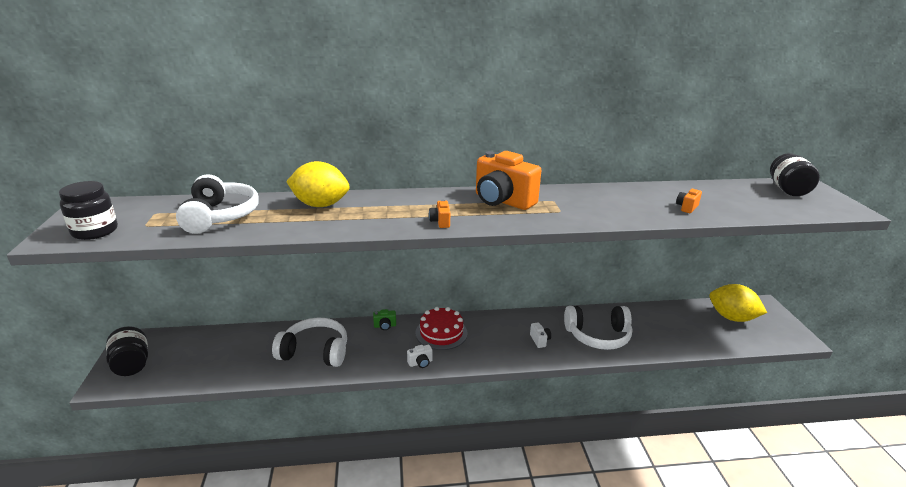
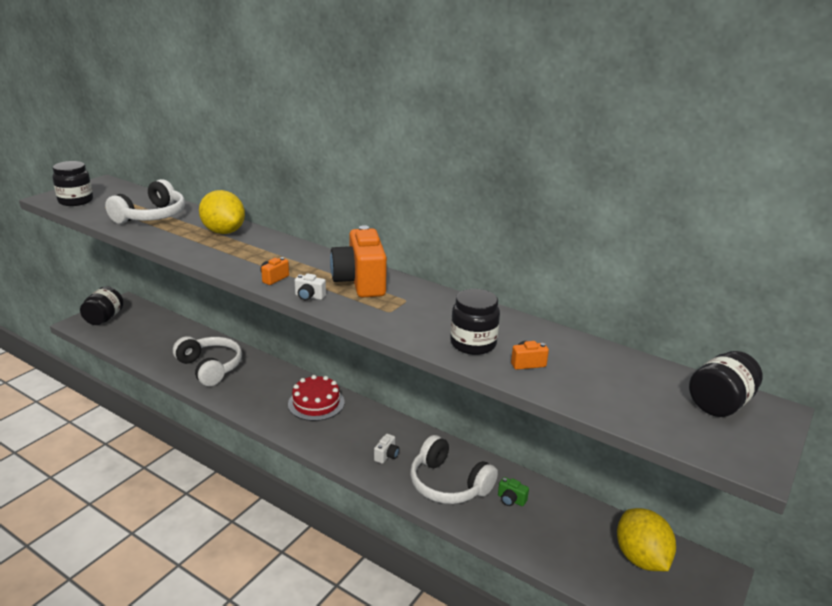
camera: 40 degrees right, 0 degrees up
(385, 326) = (283, 374): green camera -> green camera (511, 500)
(420, 363) = (264, 417): white camera -> white camera (309, 297)
(642, 209) = (473, 344): none -> black jar

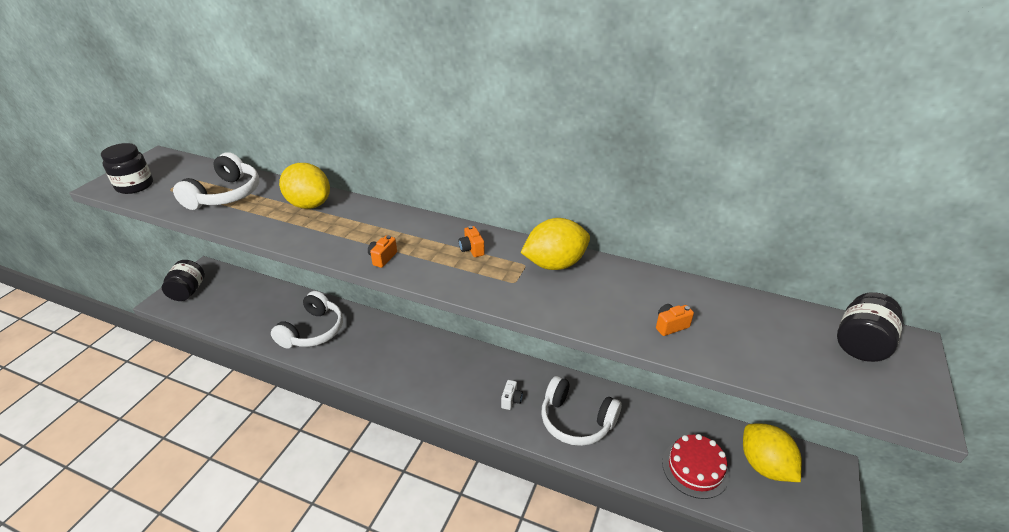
camera: 10 degrees left, 10 degrees up
(210, 367) = (313, 331): white headphones -> white headphones turned 75 degrees clockwise
(309, 297) = (427, 276): white camera -> none
(316, 403) = (428, 353): red cake -> red cake (695, 468)
(360, 282) = (471, 249): orange camera -> orange camera, size x0.41
(435, 303) = (555, 264): none -> yellow lemon
(473, 344) = (610, 310): black jar -> none
(511, 500) = (636, 426): green camera -> none

